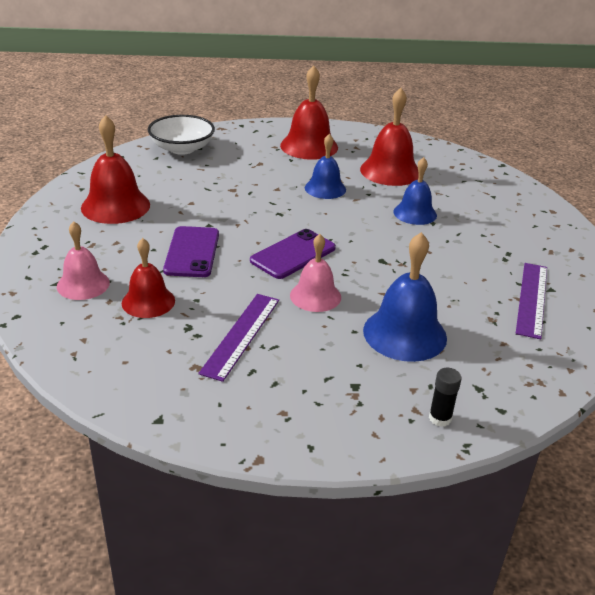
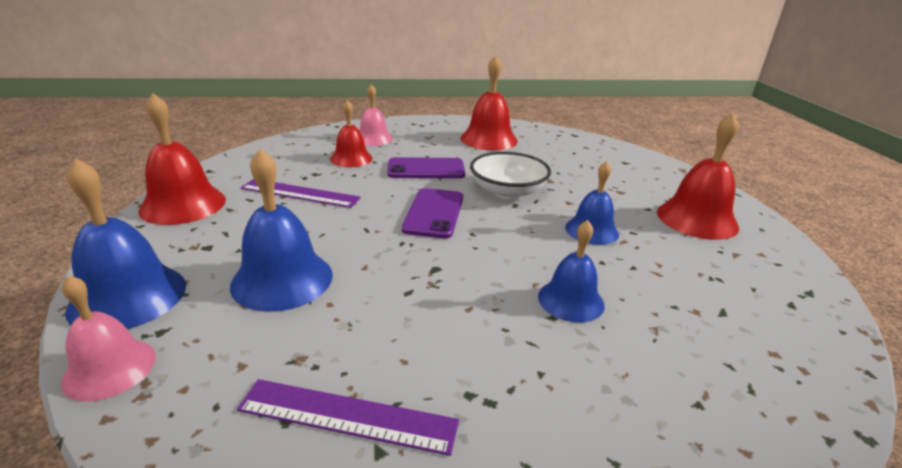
camera: 85 degrees right, 5 degrees down
(182, 148) = (615, 155): white bowl -> white bowl (507, 191)
(293, 254) = (434, 213): purple phone -> purple phone turned 60 degrees clockwise
(315, 296) = (358, 226): pink bell -> pink bell (110, 368)
(390, 171) = (687, 282): red bell -> red bell (183, 205)
(440, 418) = (128, 297): black glue stick -> blue bell

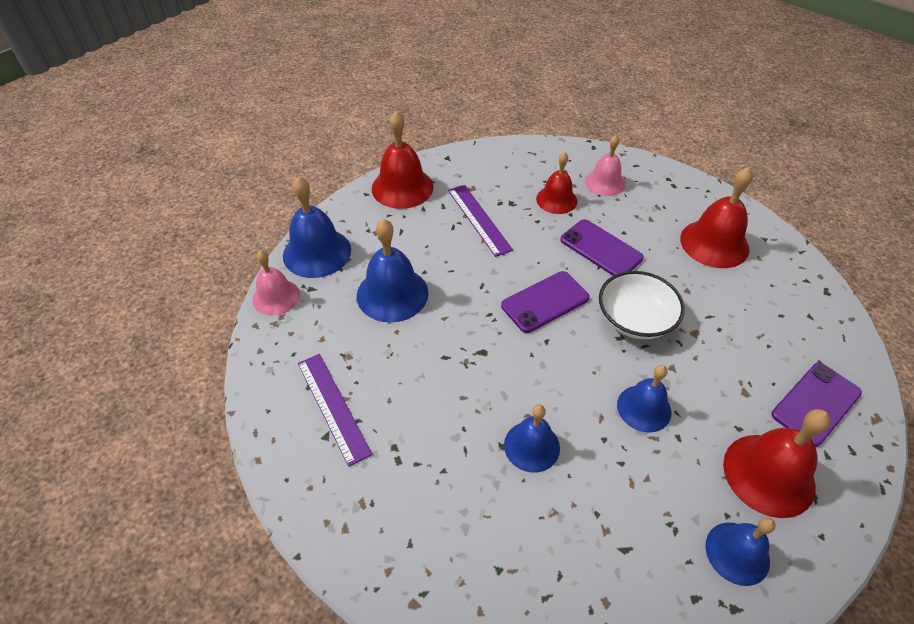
camera: 50 degrees right, 20 degrees up
(654, 178) = (815, 403): none -> purple phone
(758, 265) = (737, 553): none -> blue bell

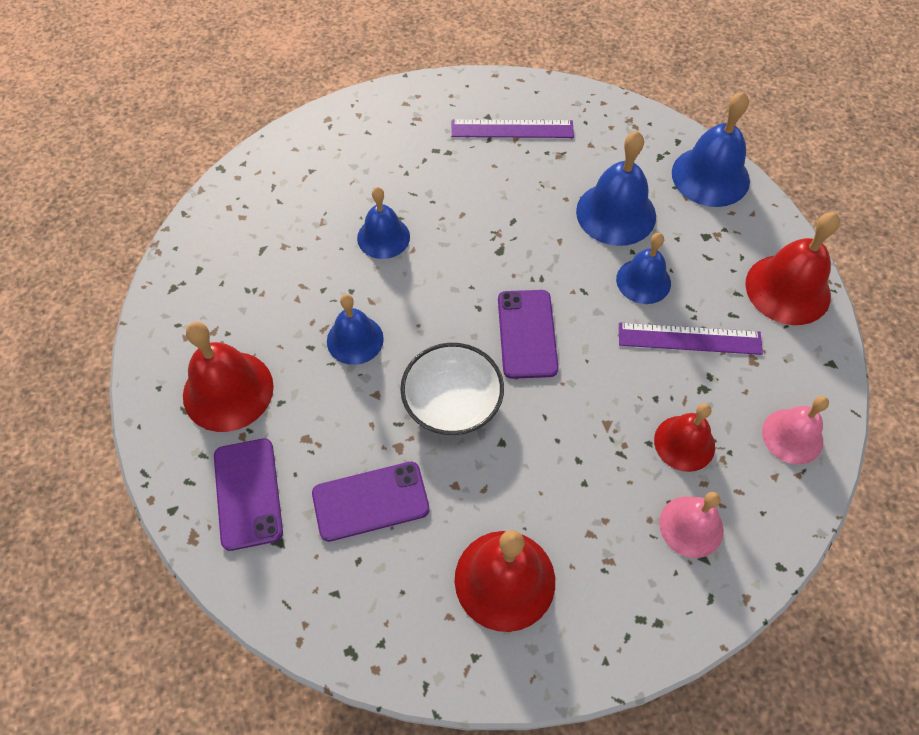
camera: 120 degrees right, 10 degrees up
(276, 297) = (663, 129): pink bell -> pink bell (792, 436)
(601, 249) = (571, 437): purple phone -> purple phone (370, 501)
(737, 553) = (199, 318): blue bell -> blue bell (643, 281)

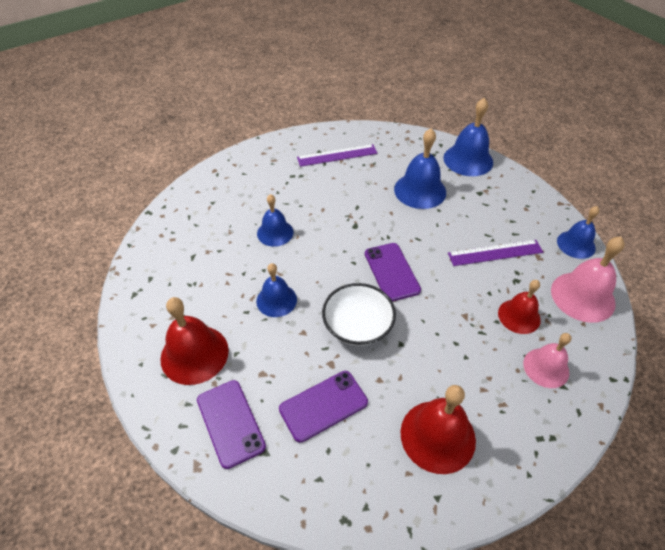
camera: 15 degrees left, 10 degrees down
(643, 281) = (452, 225): blue bell -> blue bell (576, 244)
(788, 289) = (541, 212): red bell -> none
(792, 436) = (582, 296): pink bell -> pink bell, size x1.53

